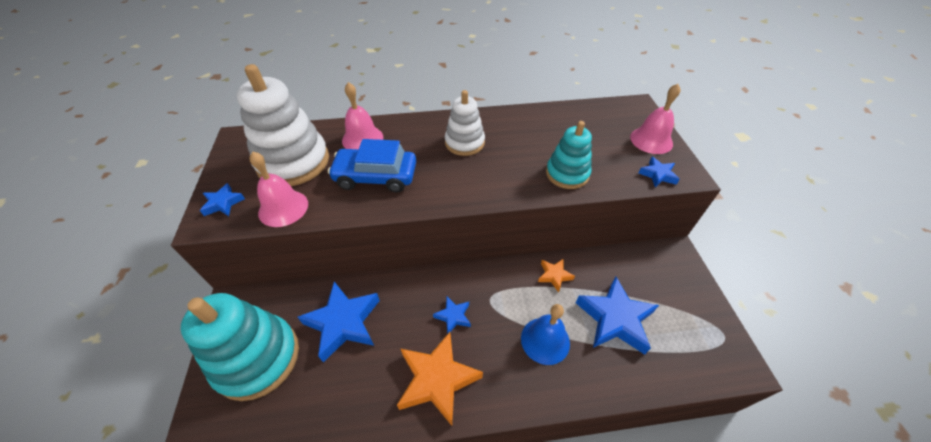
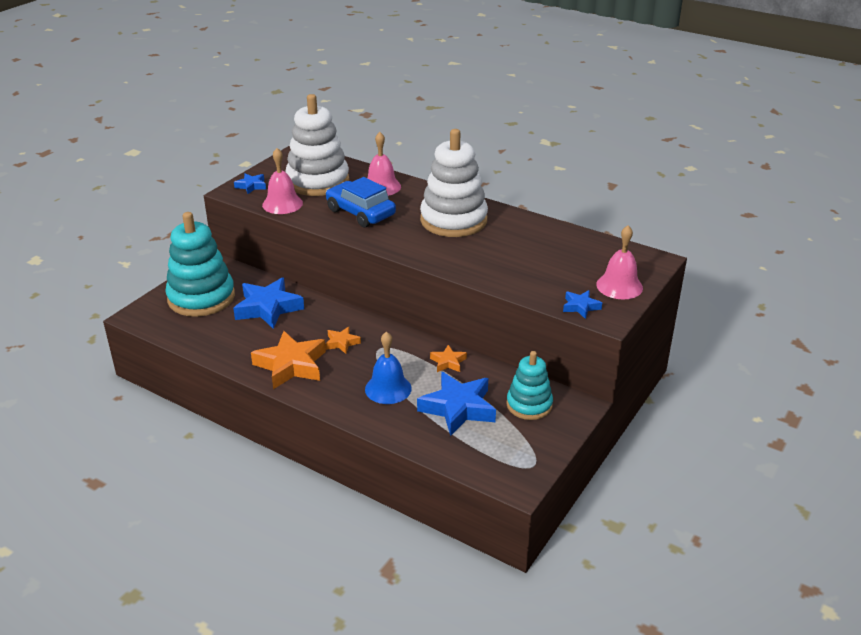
camera: 40 degrees right, 15 degrees down
(453, 316) = (342, 343): blue star -> orange star
(464, 143) = (453, 220): white stacking toy -> white stacking toy, size x1.68
(567, 174) = (504, 272): turquoise stacking toy -> turquoise stacking toy (529, 405)

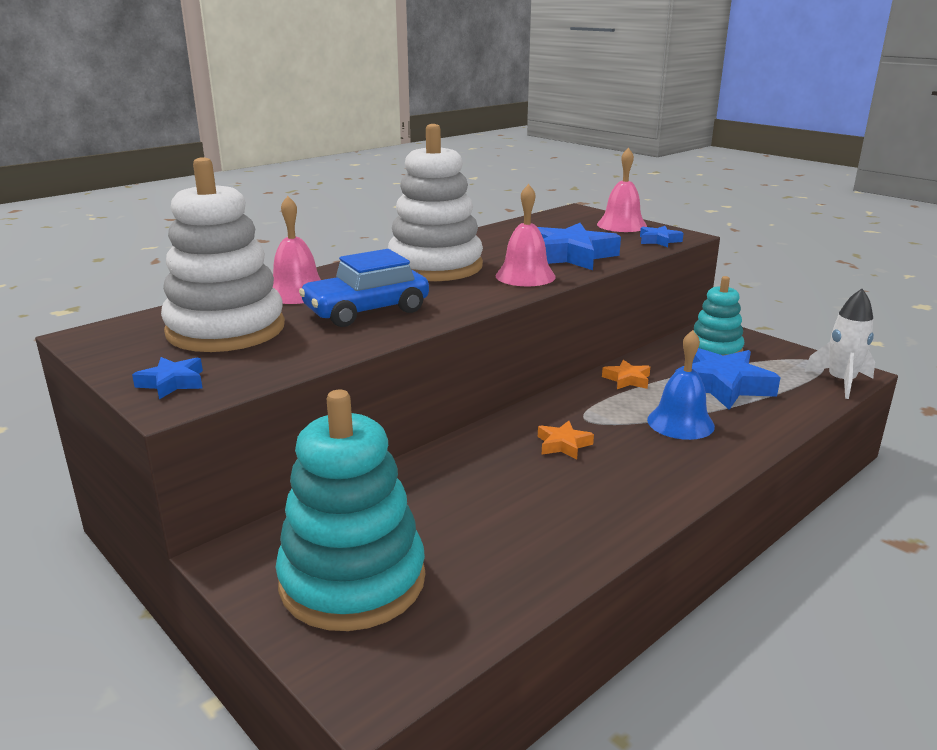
camera: 75 degrees left, 10 degrees down
(268, 308) = (434, 502): blue star -> blue star (571, 255)
(282, 204) = (278, 361): pink bell -> pink bell (525, 276)
(291, 365) = (613, 493): orange star -> none
(494, 474) = (840, 382): none -> white rocket

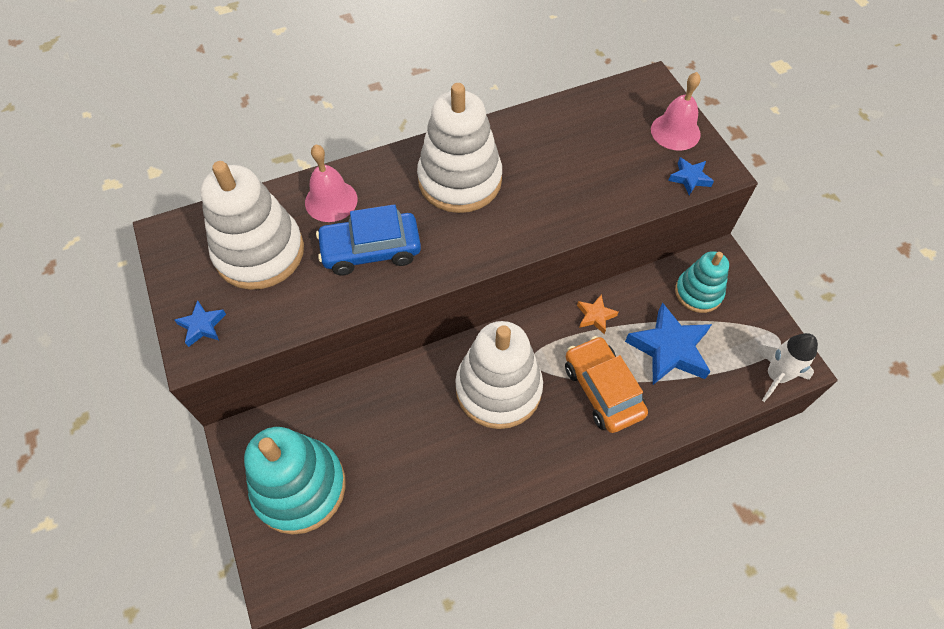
camera: 20 degrees right, 35 degrees up
(525, 276) = (526, 221): pink bell -> none
(563, 445) = (498, 389): orange star -> white stacking toy
(571, 255) = (588, 189): blue star -> none
(680, 423) = (602, 390): blue bell -> orange car

